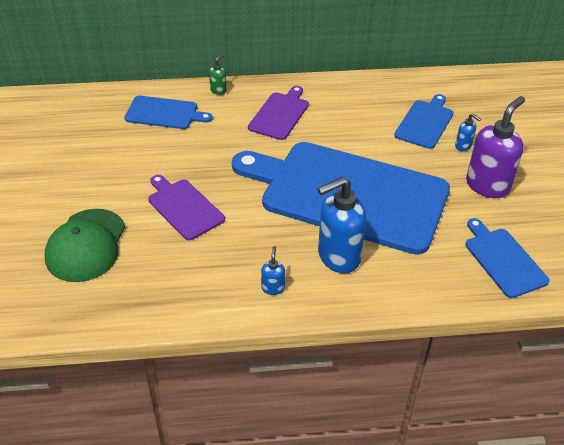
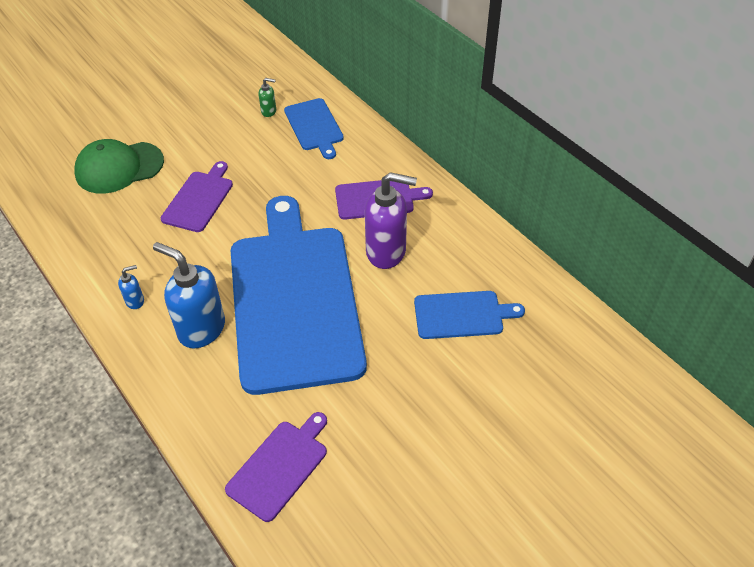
camera: 60 degrees right, 5 degrees up
(218, 90) = (378, 142): green soap dispenser -> green soap dispenser (269, 111)
(463, 146) = (447, 364): blue soap dispenser -> none
(487, 185) = (394, 411): purple soap dispenser -> purple soap dispenser (386, 252)
(503, 260) = (279, 466): blue cutting board -> purple cutting board

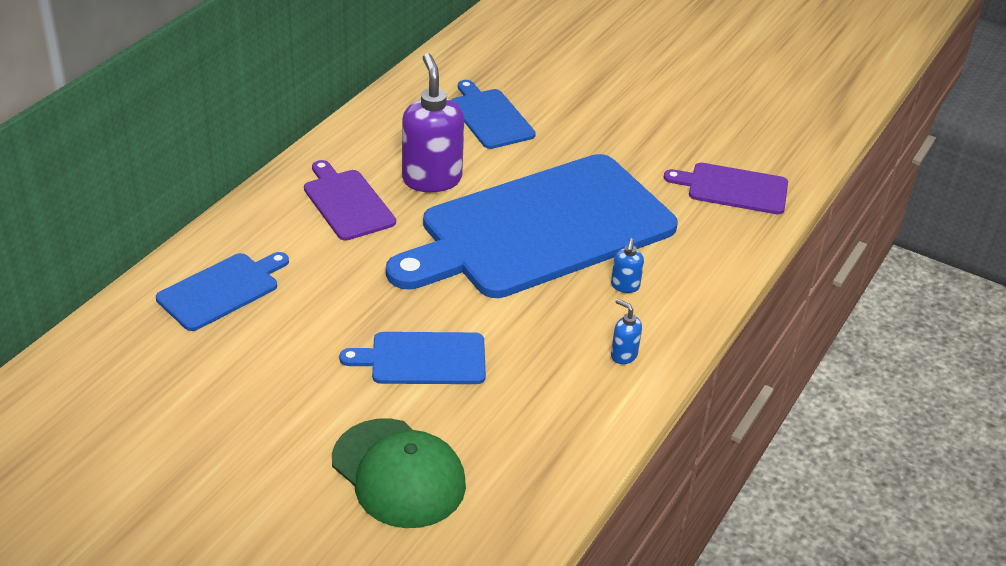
camera: 115 degrees left, 10 degrees down
(199, 199) = (423, 359): purple cutting board -> blue cutting board
(201, 329) = (625, 286): blue soap dispenser -> blue soap dispenser, size x0.45
(269, 111) = (200, 347): green soap dispenser -> none

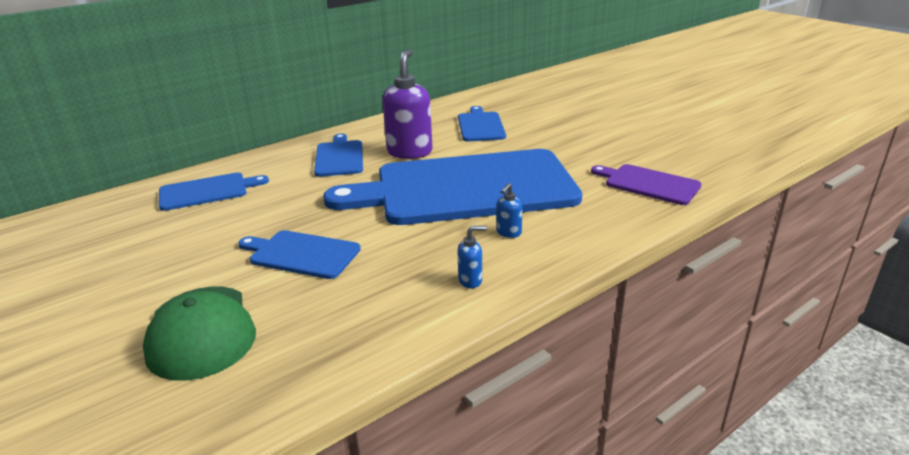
camera: 25 degrees right, 10 degrees down
(347, 203) = (339, 157): purple cutting board -> blue cutting board
(623, 355) = (470, 280): blue soap dispenser -> blue soap dispenser turned 105 degrees clockwise

